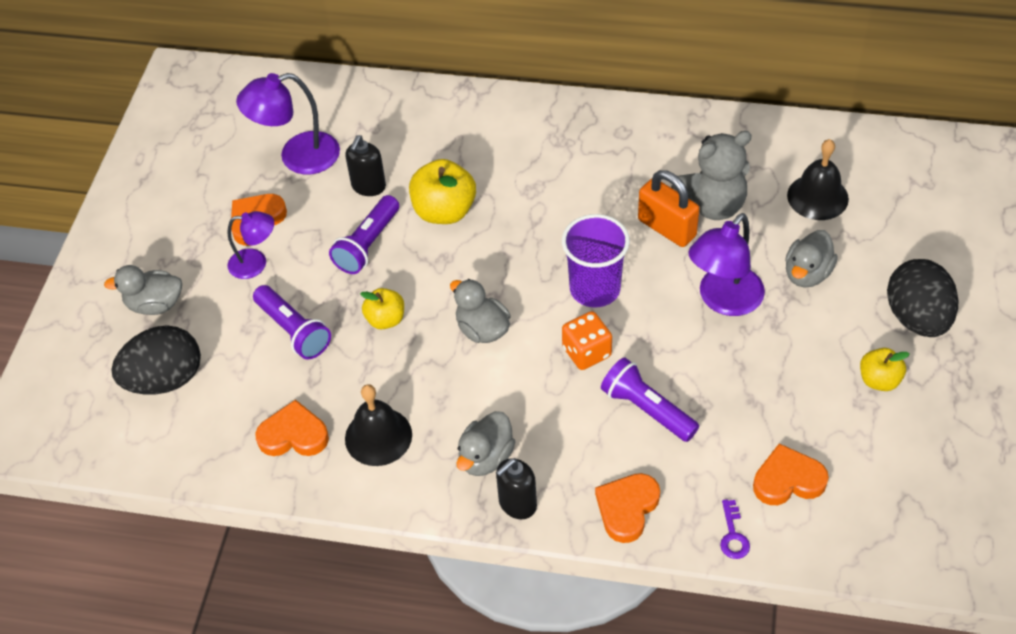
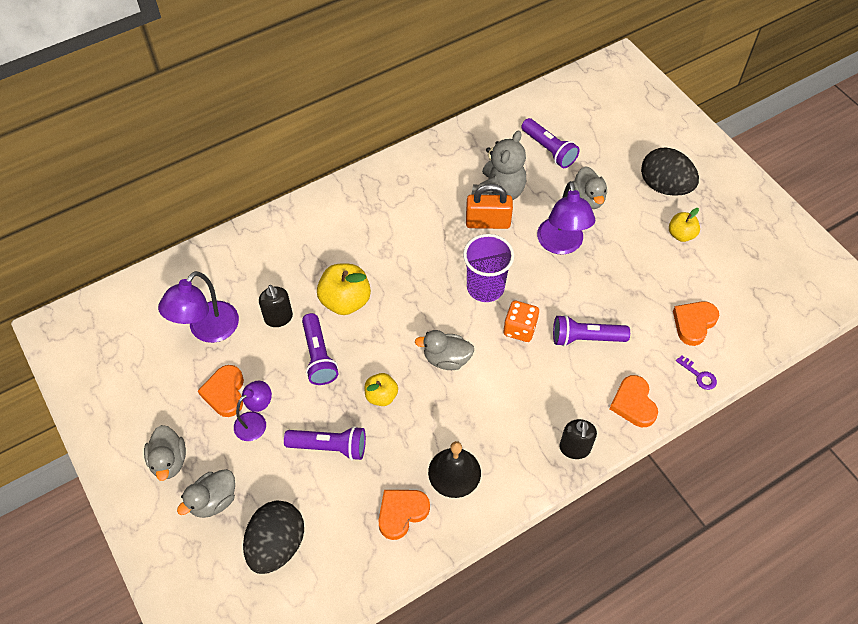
camera: 45 degrees left, 5 degrees up
(486, 457) = (529, 435): grey duck -> grey duck (169, 461)
(817, 197) = (549, 150): black bell -> purple flashlight

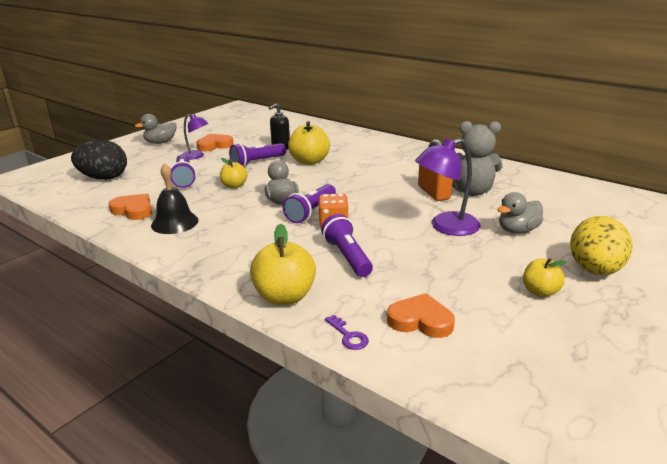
camera: 70 degrees right, 30 degrees down
(207, 330) = (258, 133): purple lamp -> none
(213, 501) = (135, 157): grey duck -> none
(485, 287) = (365, 203): purple cup -> none
(549, 150) = (550, 203): purple flashlight -> purple flashlight (311, 212)
(574, 448) = (216, 272): black soap dispenser -> none
(633, 403) = (284, 296): orange heart -> yellow apple
(664, 186) = (595, 270): black egg -> yellow egg
(699, 375) = (348, 336): purple key -> purple key turned 60 degrees counterclockwise

